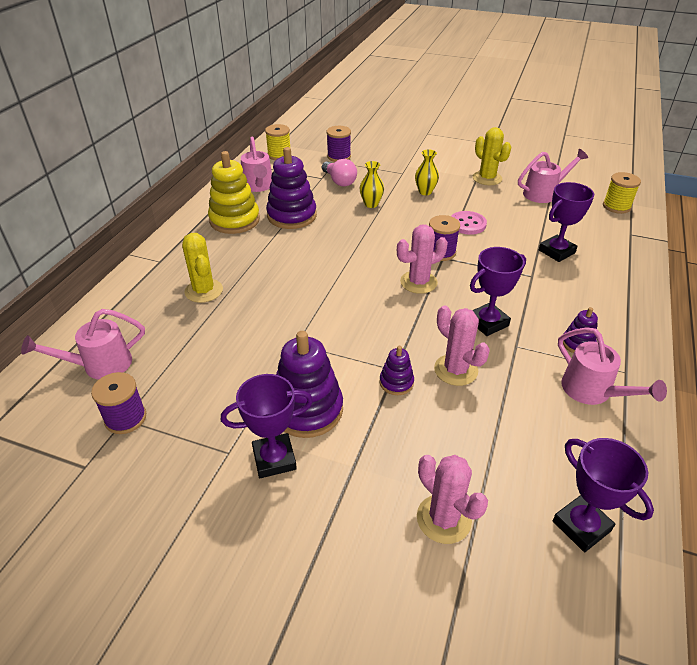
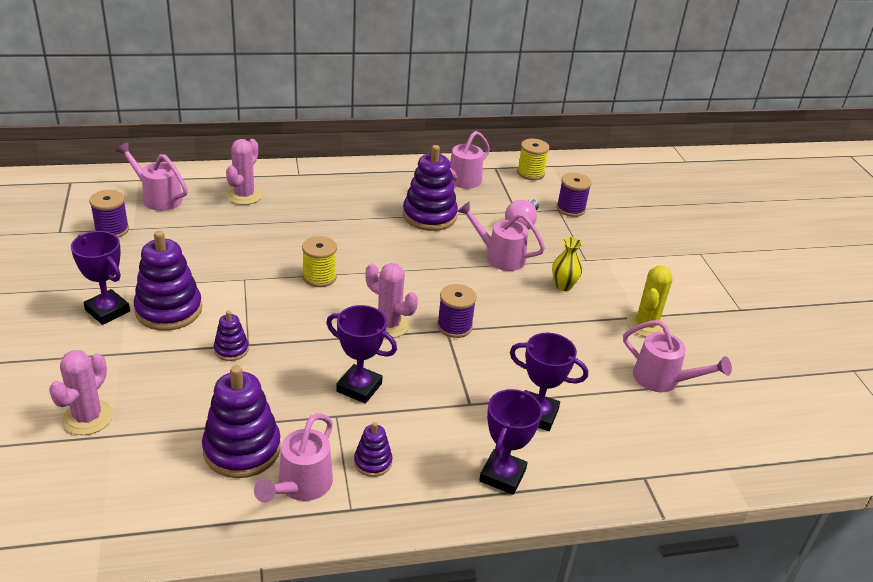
camera: 55 degrees right, 5 degrees down
(204, 291) = (277, 209): yellow cactus -> none
(234, 220) = (391, 188): yellow stacking toy -> none
(371, 204) = (499, 256): yellow vase -> pink watering can
(456, 370) = (271, 382): pink cactus -> pink cactus (244, 195)
(467, 224) = (528, 332): pink button -> none
(535, 414) = (242, 449): none -> purple stacking toy
(581, 526) = (116, 505): purple trophy -> purple trophy (502, 475)
(616, 206) = (702, 453): yellow spool -> yellow spool (319, 277)

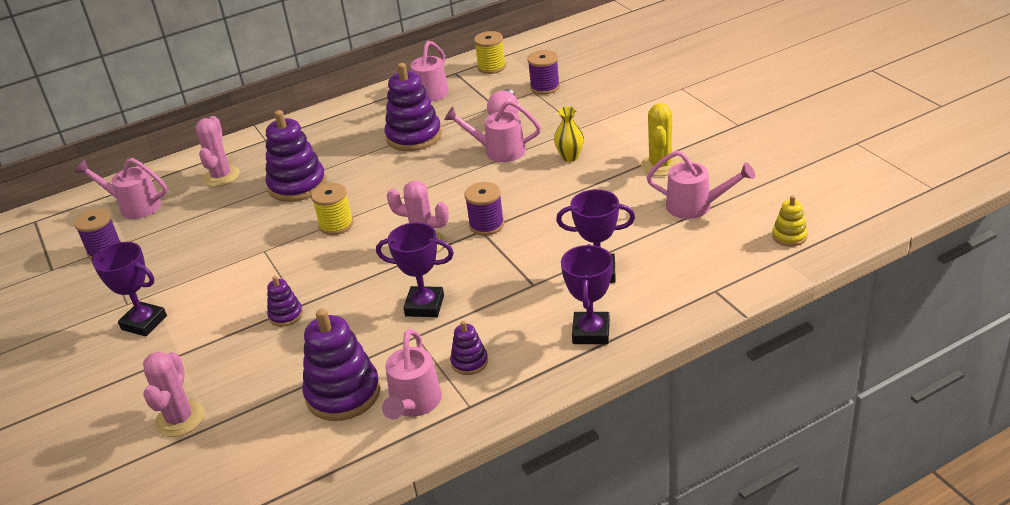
camera: 10 degrees left, 0 degrees up
(169, 310) = (205, 302): purple stacking toy -> purple stacking toy (297, 185)
(744, 446) = (789, 236): none -> yellow stacking toy

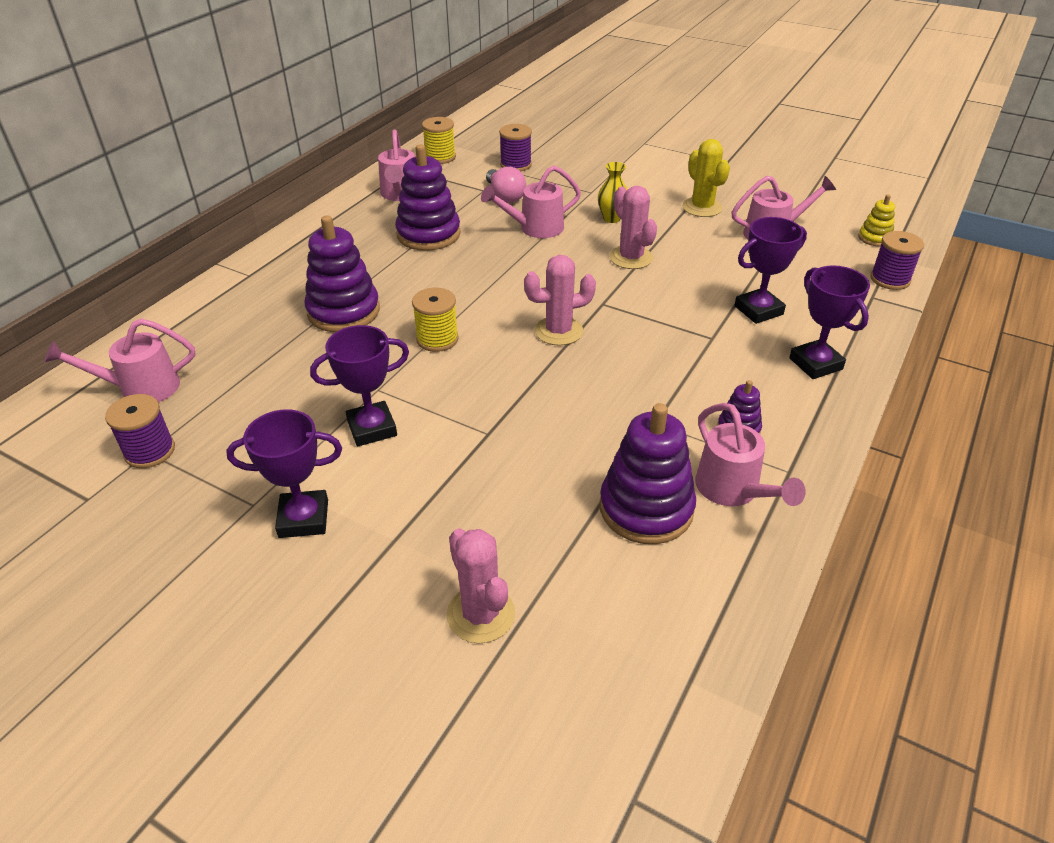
camera: 35 degrees left, 5 degrees up
(221, 176) = (232, 325): pink cactus -> pink cactus (631, 258)
(286, 315) = (483, 449): purple stacking toy -> none
(424, 306) = (629, 390): purple trophy -> purple trophy (372, 428)
(486, 225) = (602, 297): purple spool -> purple spool (890, 279)

